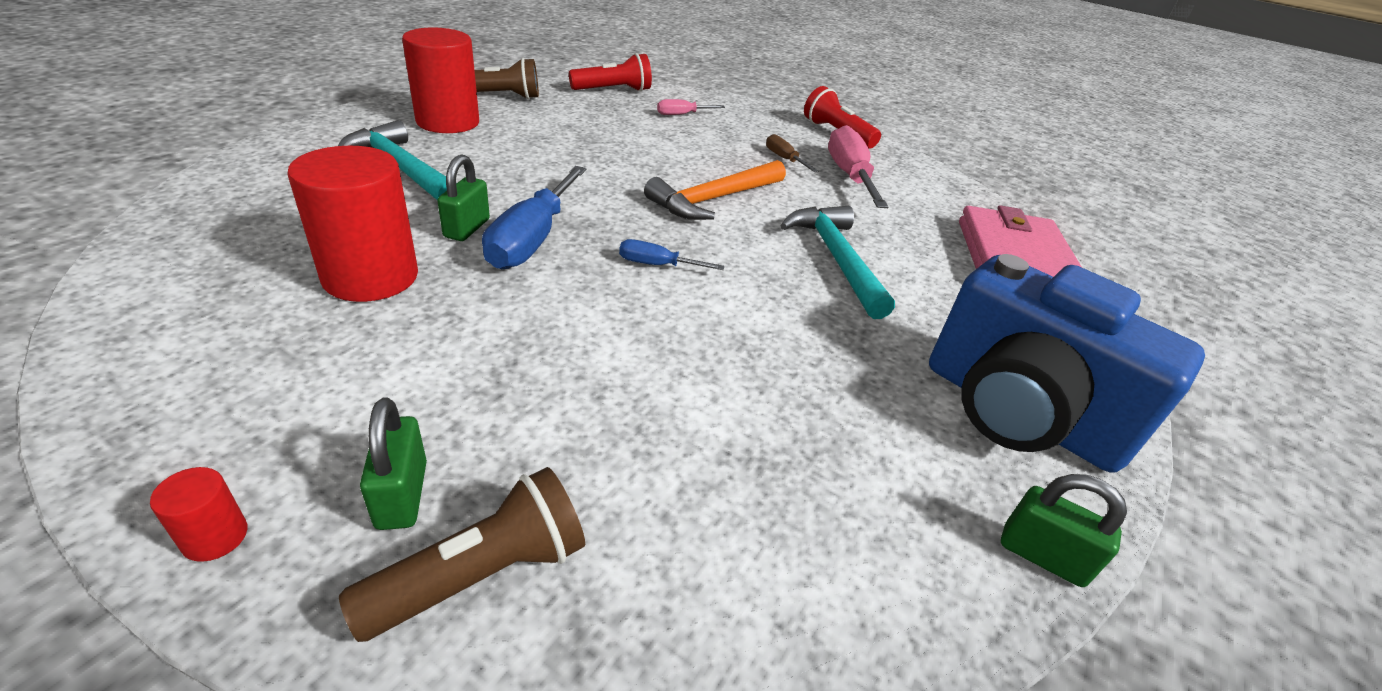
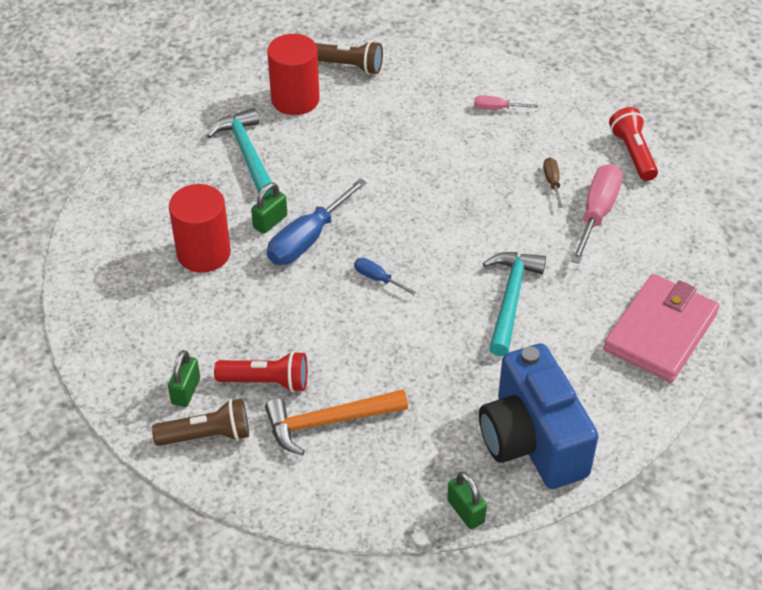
camera: 30 degrees right, 10 degrees up
(215, 537) = (112, 388): red cylinder -> none
(613, 90) = (453, 64): red flashlight -> red flashlight (266, 381)
(714, 199) = (458, 222): orange hammer -> orange hammer (328, 422)

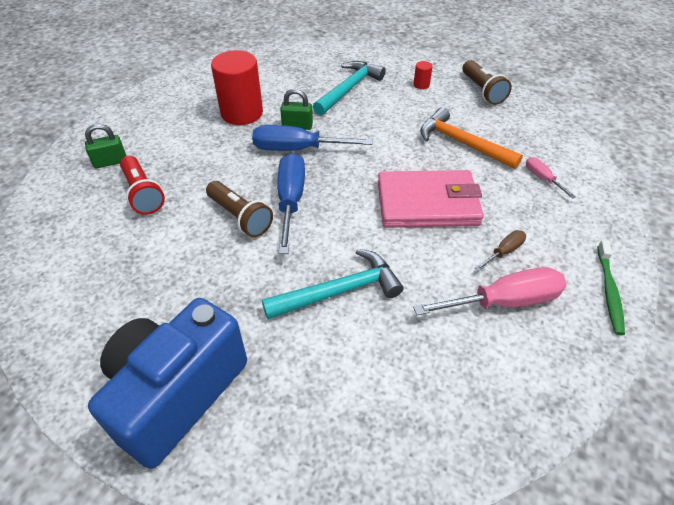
camera: 55 degrees right, 0 degrees up
(207, 435) = (74, 190): brown flashlight -> brown flashlight (240, 217)
(295, 99) = (421, 85): red cylinder -> red cylinder, size x0.41
(328, 422) = (121, 244): orange hammer -> orange hammer (462, 143)
(377, 279) = (290, 201): blue screwdriver -> blue screwdriver, size x1.98
(466, 511) = (62, 383): green padlock -> none
(633, 153) = (609, 291): red flashlight -> green toothbrush
(660, 331) = (402, 437): pink wallet -> pink wallet (427, 203)

